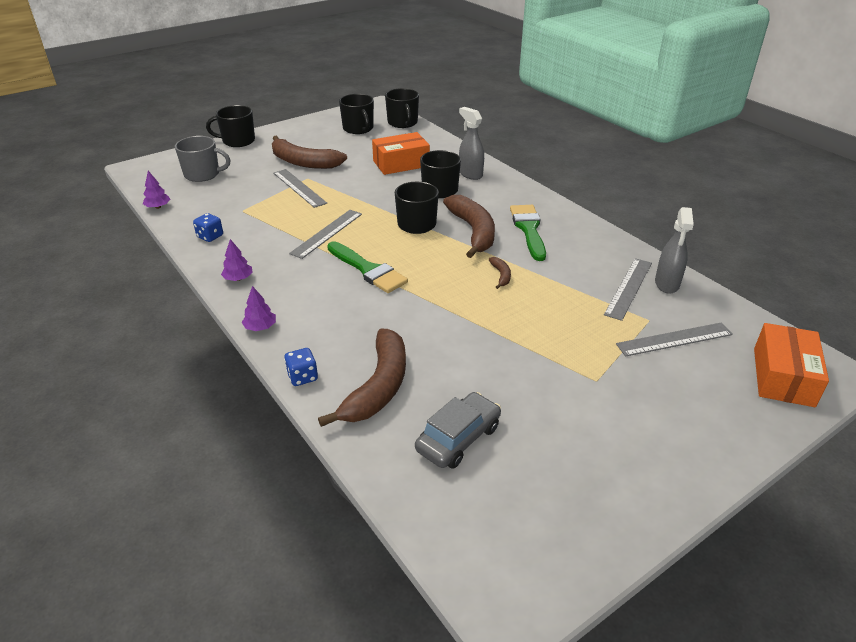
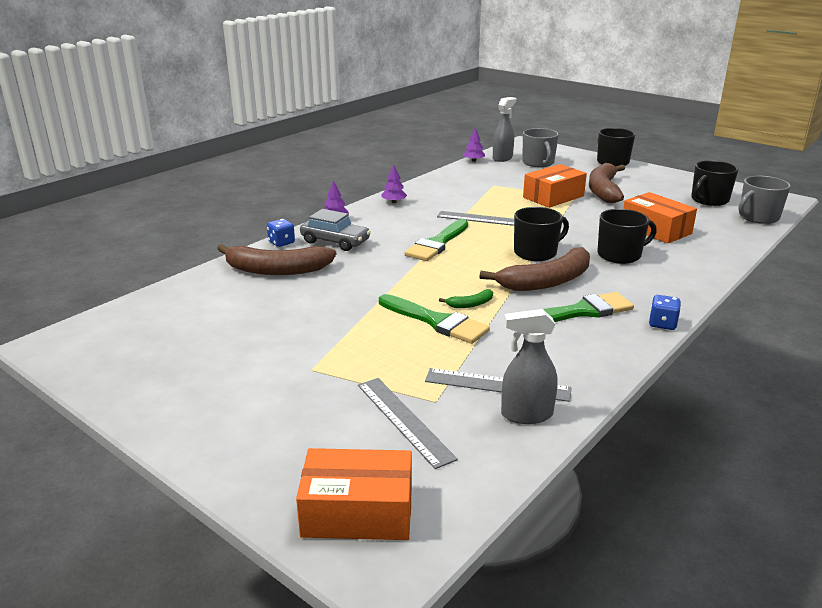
camera: 75 degrees right, 10 degrees down
(210, 236) = (445, 183): blue dice -> blue dice (662, 324)
(299, 188) = (553, 197): grey ruler -> orange box
(403, 123) = (758, 217): black mug -> grey mug
(458, 438) = (220, 308): grey car -> grey car (335, 241)
(470, 174) = (677, 266): grey spray bottle -> grey spray bottle (502, 158)
(501, 275) = (470, 304): brown banana -> green banana
(527, 298) = (436, 321): none -> green brush

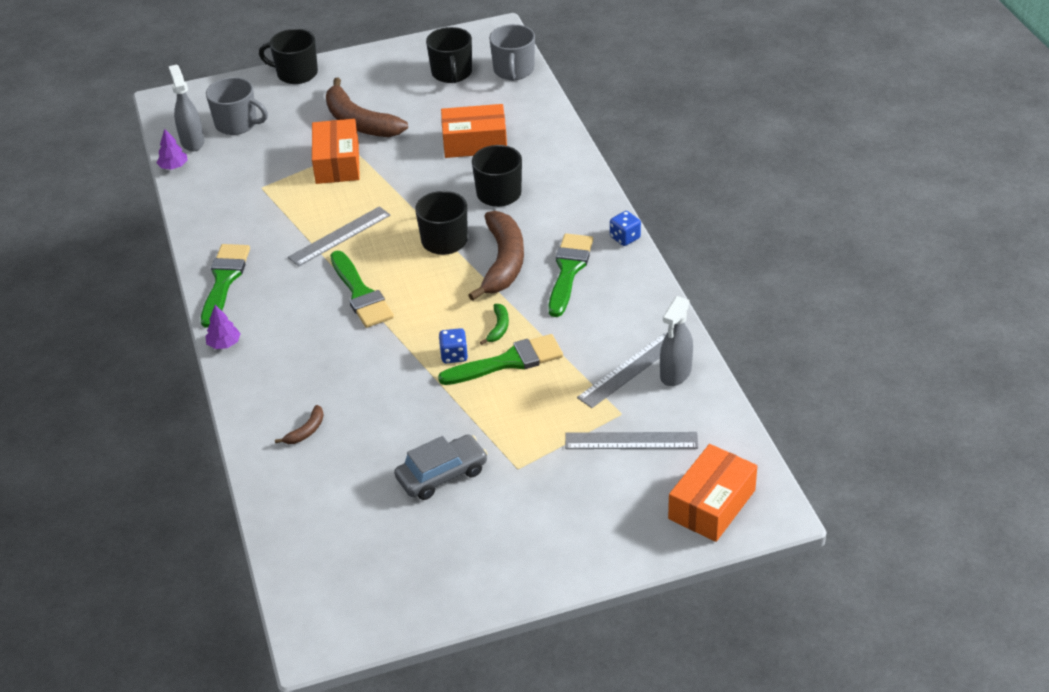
camera: 55 degrees left, 15 degrees up
(276, 270) = (306, 431): brown banana -> brown banana, size x0.43
(281, 243) = (242, 406): blue dice -> blue dice (454, 355)
(335, 241) = (281, 364): grey car -> grey car (442, 474)
(394, 202) = (224, 280): purple tree -> green brush

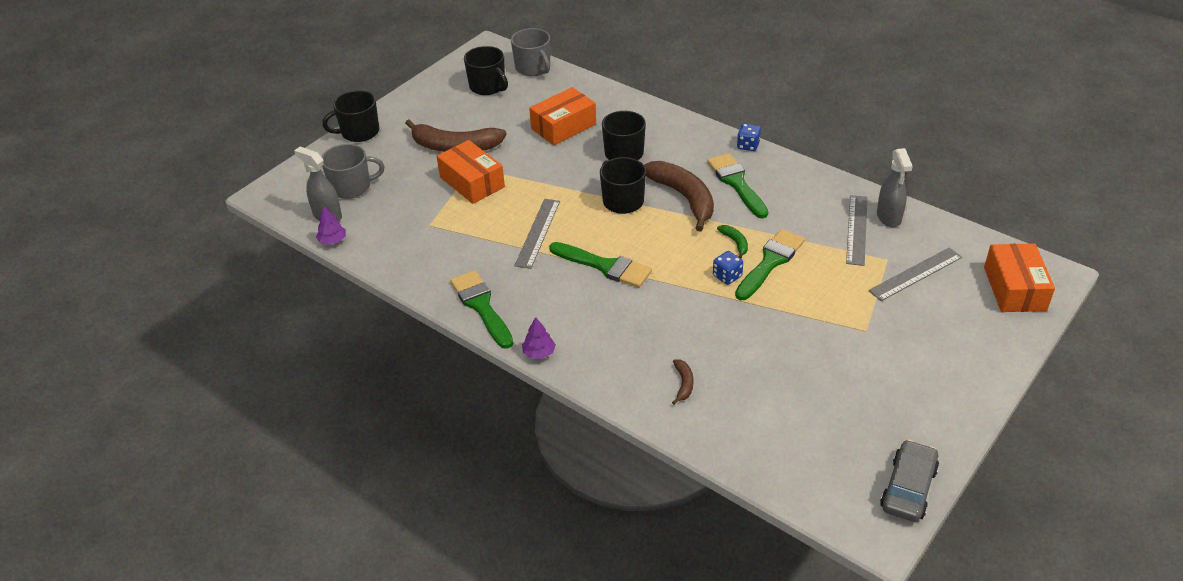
camera: 35 degrees left, 0 degrees up
(442, 474) = (820, 362): grey car -> grey car (908, 488)

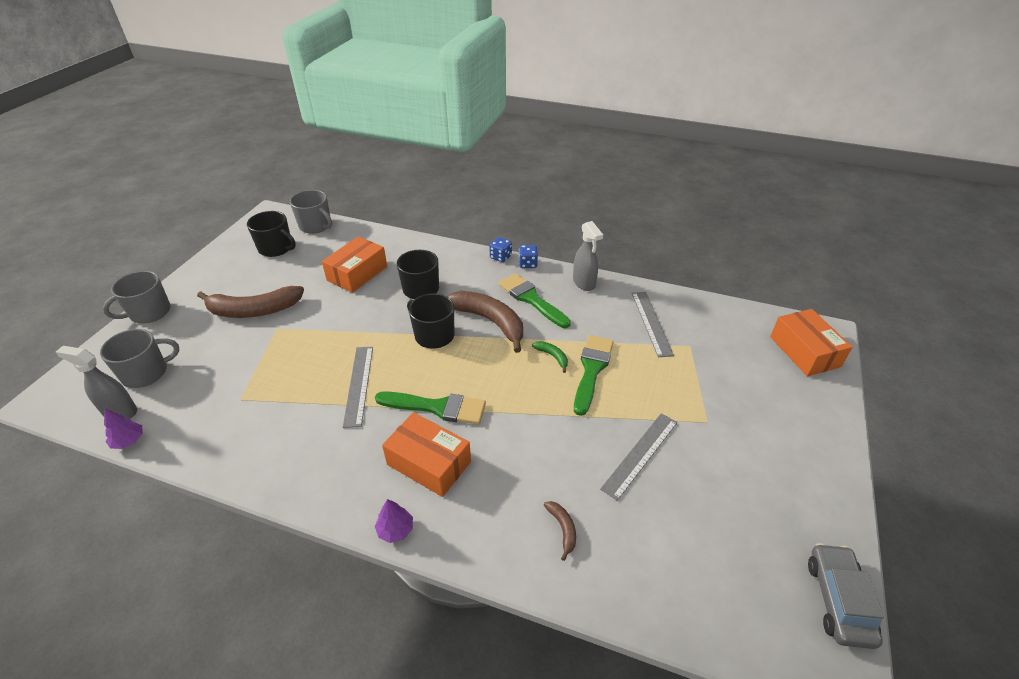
camera: 20 degrees left, 0 degrees up
(359, 132) = (149, 312): black mug -> grey mug
(472, 182) = (278, 343): orange box -> orange box (429, 463)
(481, 306) = (316, 485): green brush -> none
(727, 276) = (558, 393): blue dice -> blue dice (500, 257)
(889, 217) = (671, 306): grey spray bottle -> grey spray bottle (584, 283)
(915, 274) = (720, 355): grey ruler -> grey ruler (640, 454)

